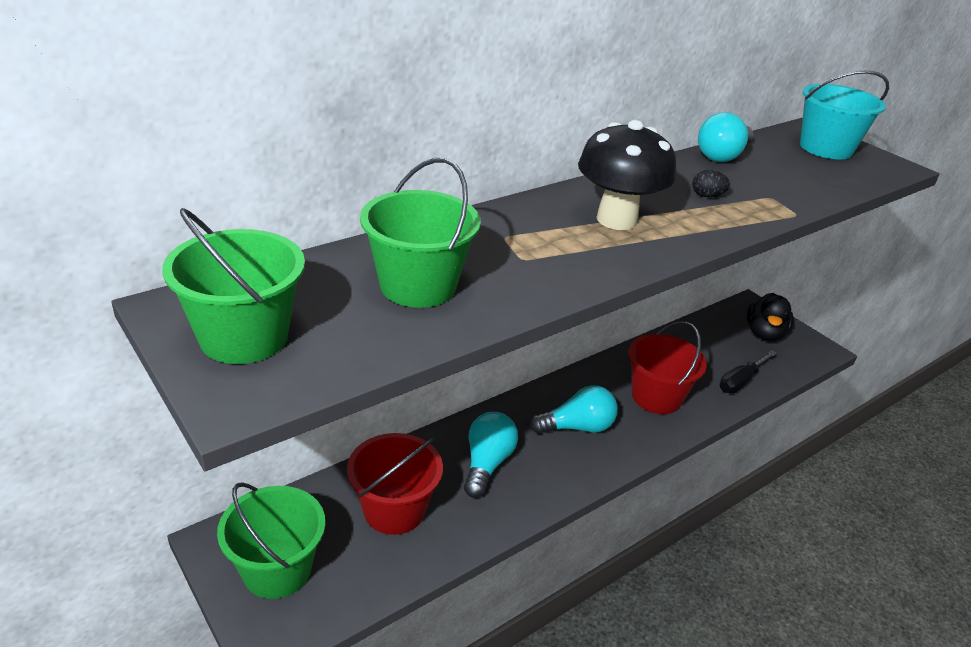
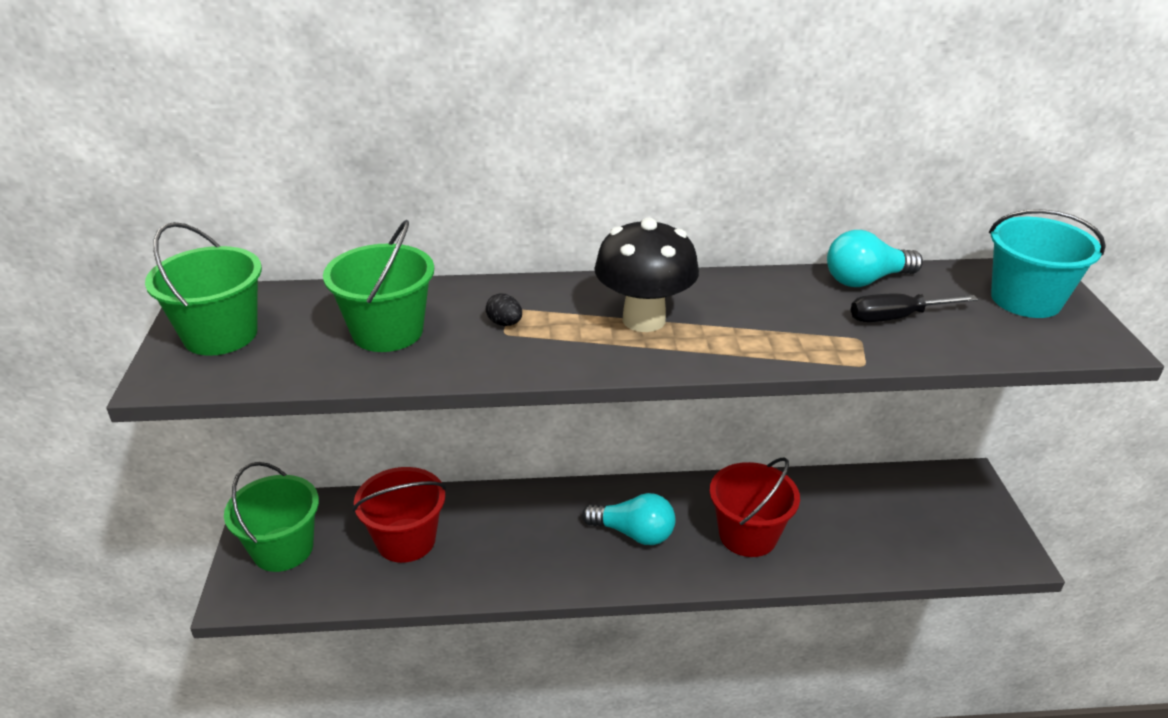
camera: 35 degrees right, 0 degrees up
(487, 464) = (517, 533): turquoise light bulb -> none
(707, 196) = (780, 319): black egg -> black egg (504, 323)
(741, 381) = (867, 554): black screwdriver -> black screwdriver (897, 317)
(764, 334) = (954, 514): black duck -> none

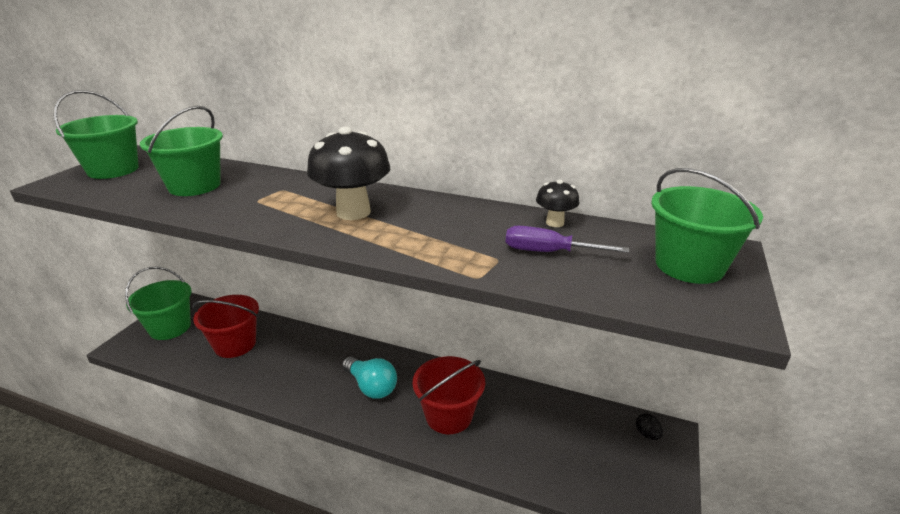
camera: 25 degrees right, 5 degrees down
(504, 323) = (265, 196): black egg -> black egg (647, 434)
(866, 280) = (555, 223): turquoise light bulb -> black mushroom
(897, 317) = (549, 252): black screwdriver -> purple screwdriver
(1025, 299) = (689, 266): turquoise bucket -> green bucket

